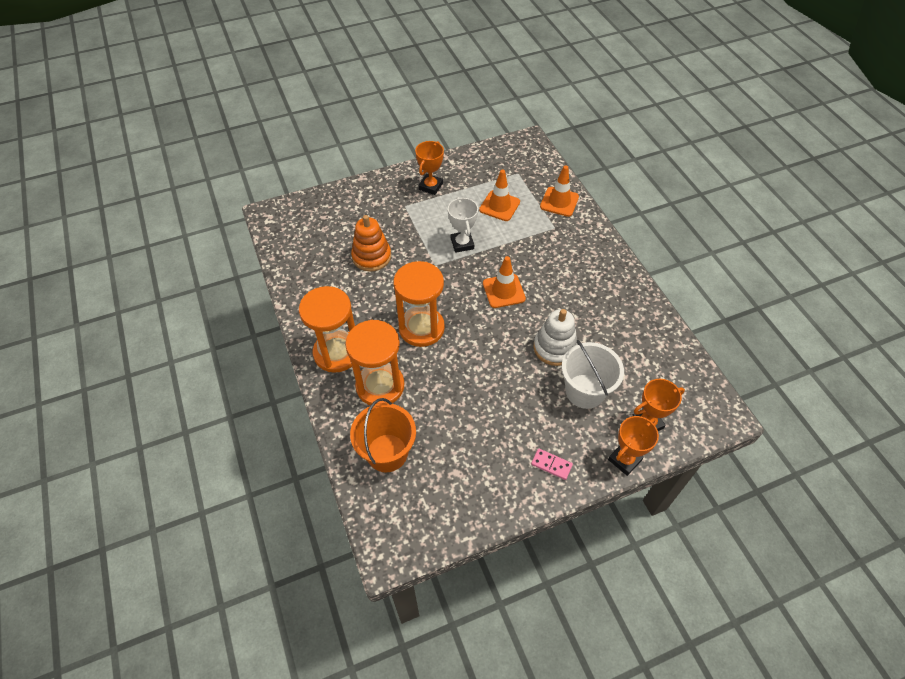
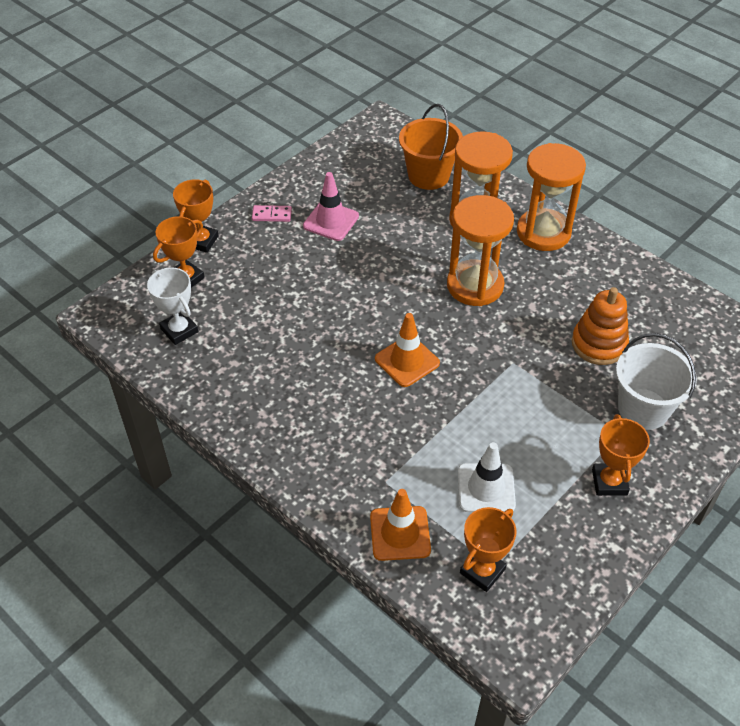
camera: 155 degrees right, 5 degrees down
(462, 244) = (499, 405): white trophy -> white trophy (179, 330)
(499, 206) = (486, 488): orange traffic cone -> white traffic cone
(501, 435) = (331, 221): none -> pink traffic cone
(525, 173) = (482, 571): none -> orange trophy
(554, 348) = (313, 317): white stacking toy -> none
(585, 391) = (262, 286): white bucket -> white bucket (643, 409)

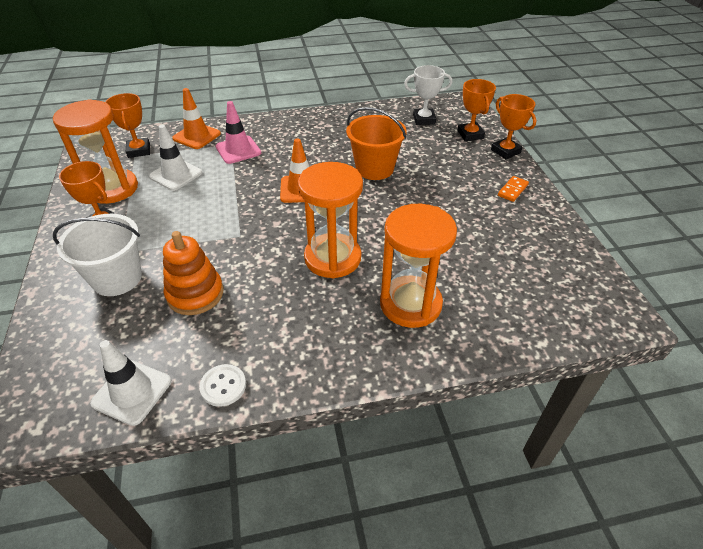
camera: 125 degrees right, 5 degrees down
(272, 215) = (512, 190): pink domino -> orange domino
(331, 221) = (481, 216): pink traffic cone -> pink traffic cone (238, 150)
(428, 175) = (504, 306): orange bucket -> orange bucket (374, 168)
(543, 232) = (350, 345): orange hourglass -> orange hourglass (112, 188)
(641, 274) = (223, 386): none -> white button
(698, 315) = (132, 392): none -> white traffic cone

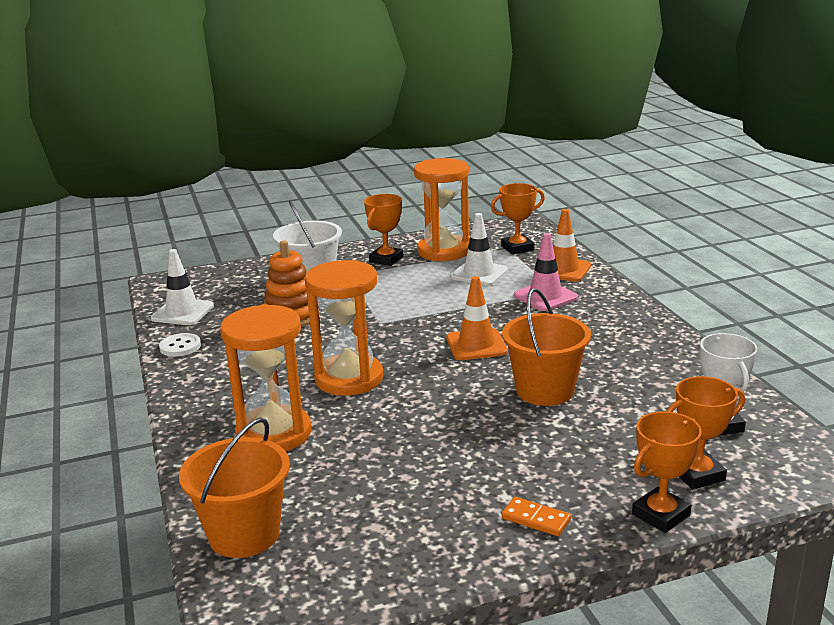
camera: 85 degrees right, 20 degrees down
(541, 318) = (244, 534): none -> orange bucket

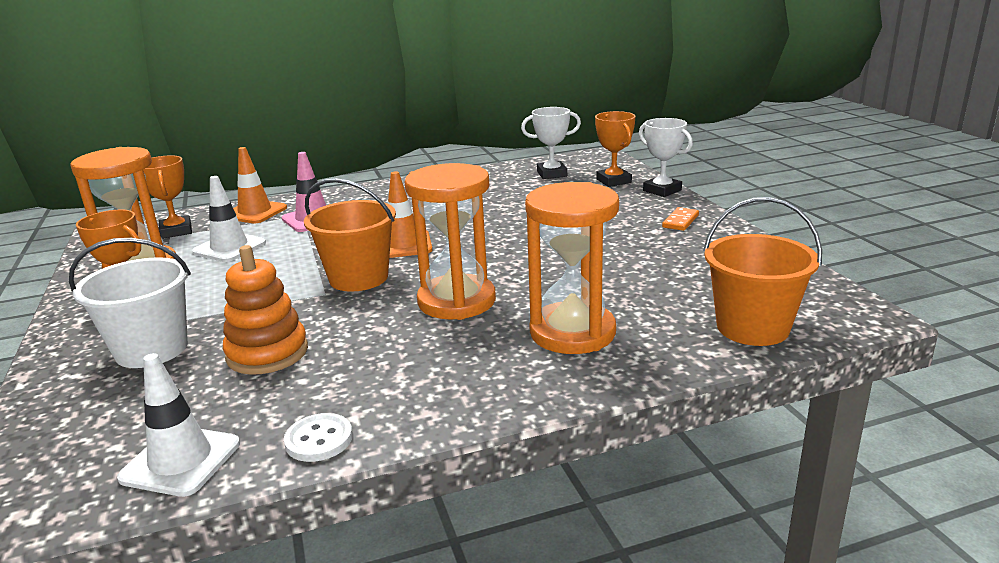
camera: 90 degrees left, 0 degrees up
(544, 390) = (497, 219): orange bucket -> orange bucket (358, 278)
(661, 515) = (662, 190): orange trophy -> white trophy

